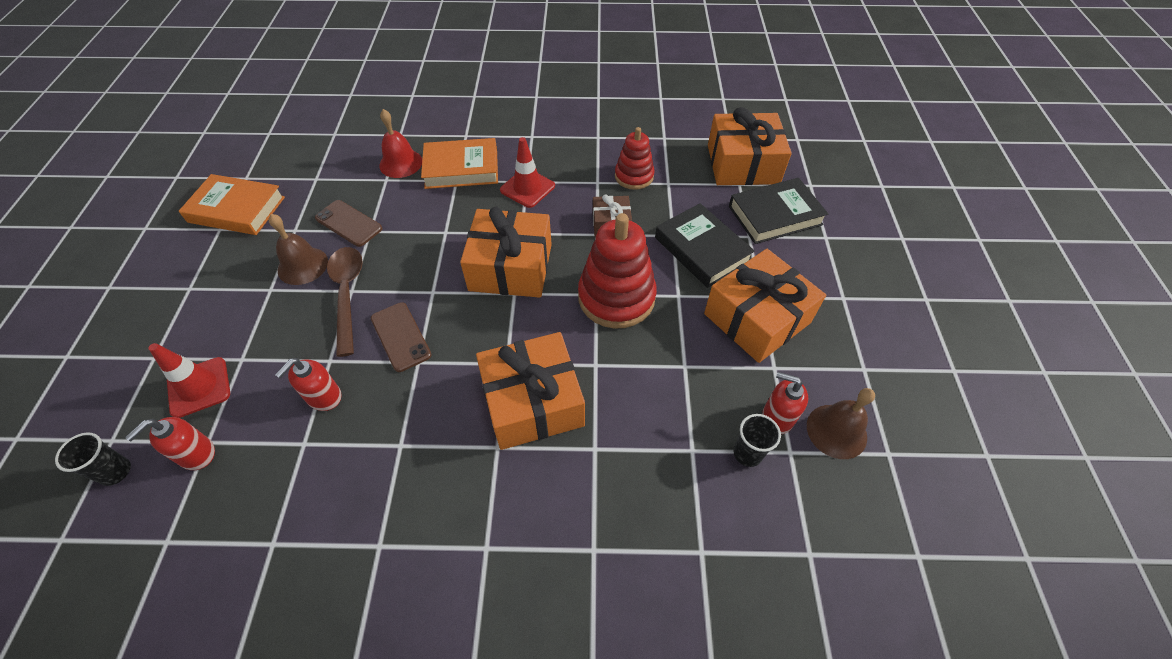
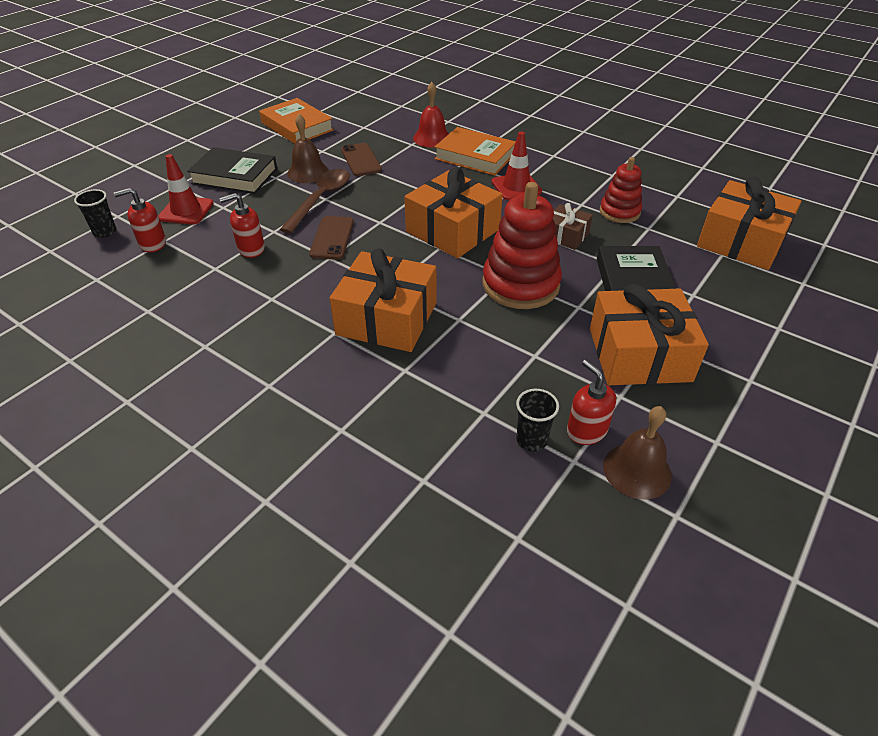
camera: 35 degrees right, 10 degrees down
(775, 215) = (737, 290): black book -> black book (235, 176)

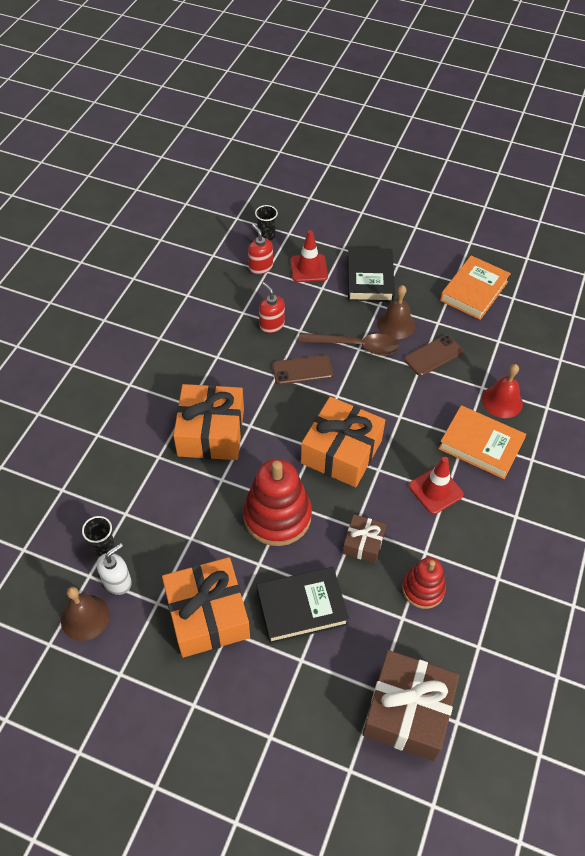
camera: 75 degrees right, 10 degrees up
(475, 156) = (481, 445): orange book -> orange book turned 75 degrees counterclockwise
(586, 431) = (117, 581): red soap dispenser -> white soap dispenser
(741, 241) = (407, 711): orange gift -> brown gift

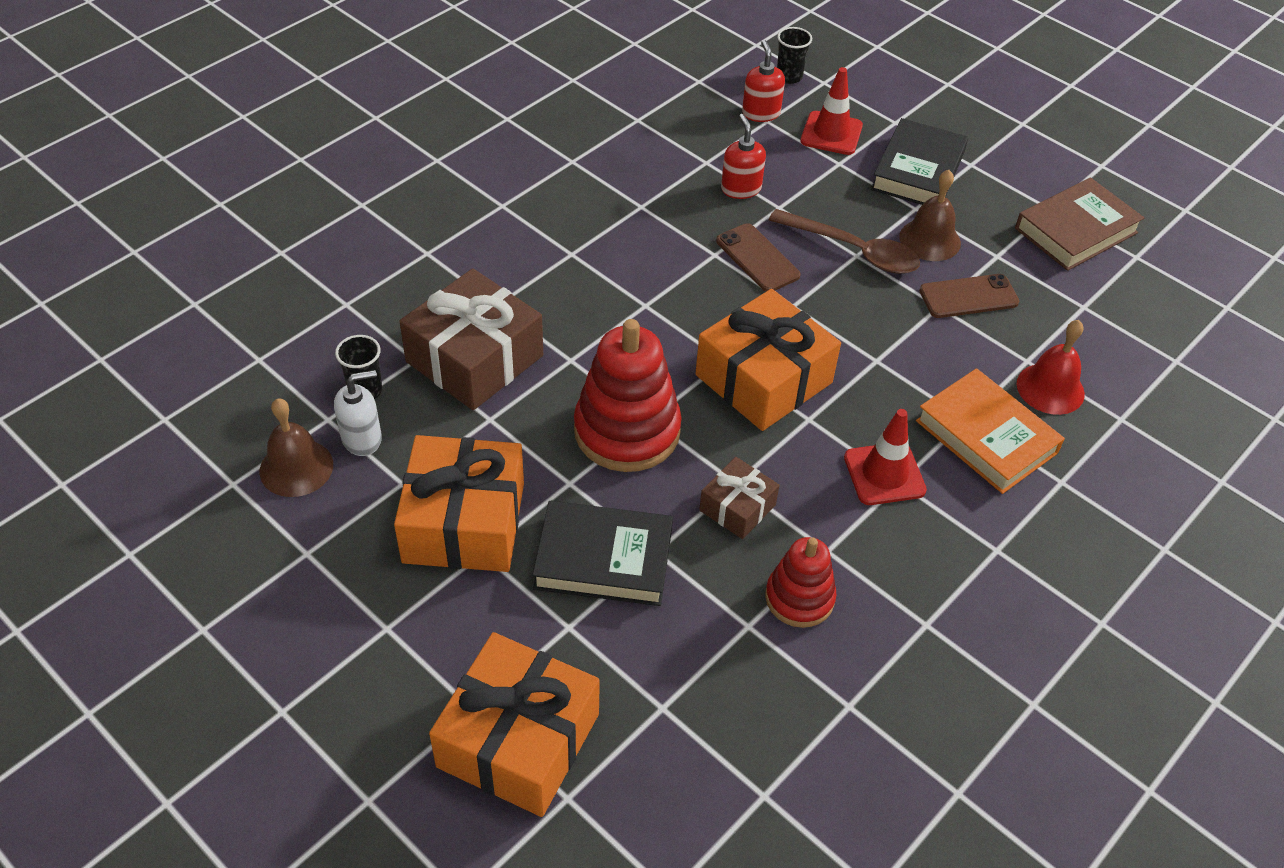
camera: 20 degrees right, 5 degrees down
(211, 432) = (585, 297): orange gift -> orange gift (518, 740)
(302, 370) = (757, 258): brown phone -> brown phone turned 45 degrees clockwise
(407, 711) = (694, 752): brown gift -> brown gift (474, 359)
(474, 291) = (1076, 230): orange book -> brown book

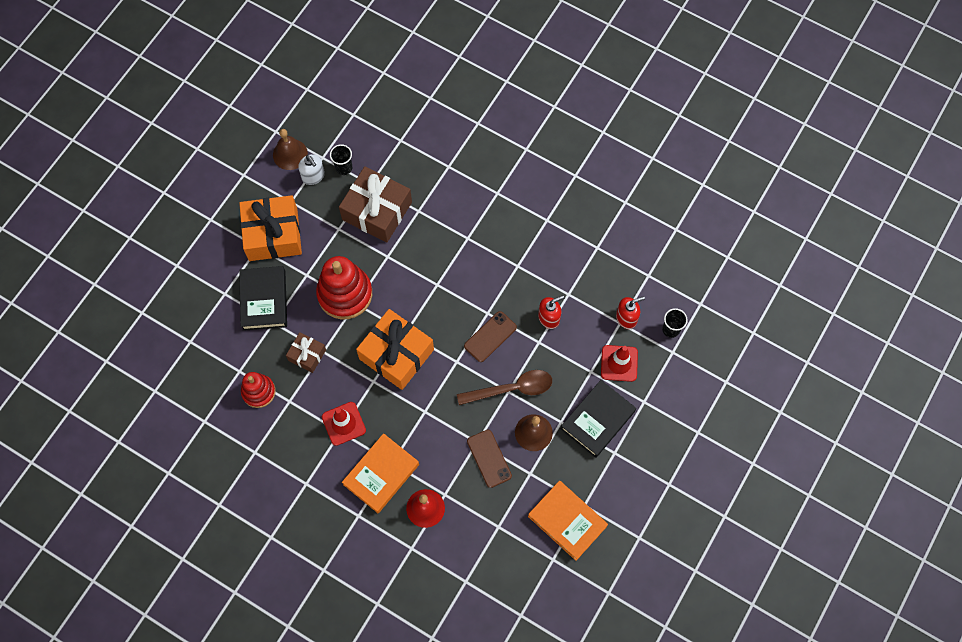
camera: 80 degrees right, 20 degrees up
(518, 740) = (165, 287): orange gift -> none
(853, 250) = (511, 389): brown spoon -> brown spoon turned 120 degrees counterclockwise
(918, 171) = (597, 420): black book -> black book turned 60 degrees counterclockwise
(1076, 230) = (567, 521): brown book -> orange book

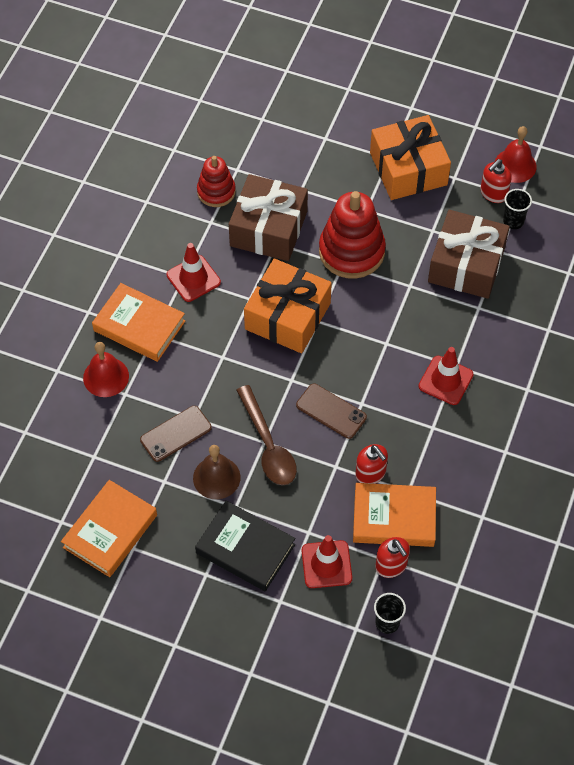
camera: 80 degrees right, 10 degrees down
(264, 300) = (326, 176): black book -> none
(290, 154) = (515, 165): brown bell -> red bell
(307, 355) = (268, 228): brown gift -> brown gift, size x1.92
(313, 176) = (493, 193): white soap dispenser -> red soap dispenser
(478, 248) = (445, 380): none -> red traffic cone
(588, 308) = (394, 518): none -> orange book

